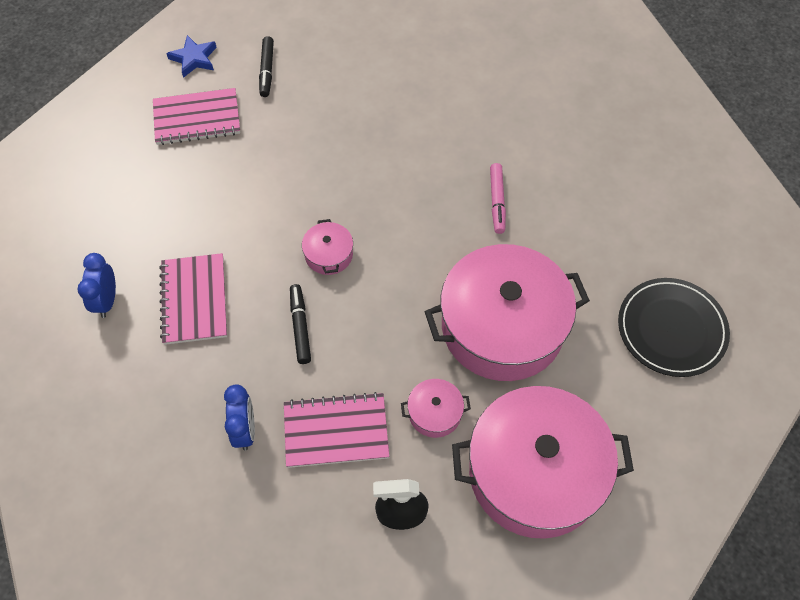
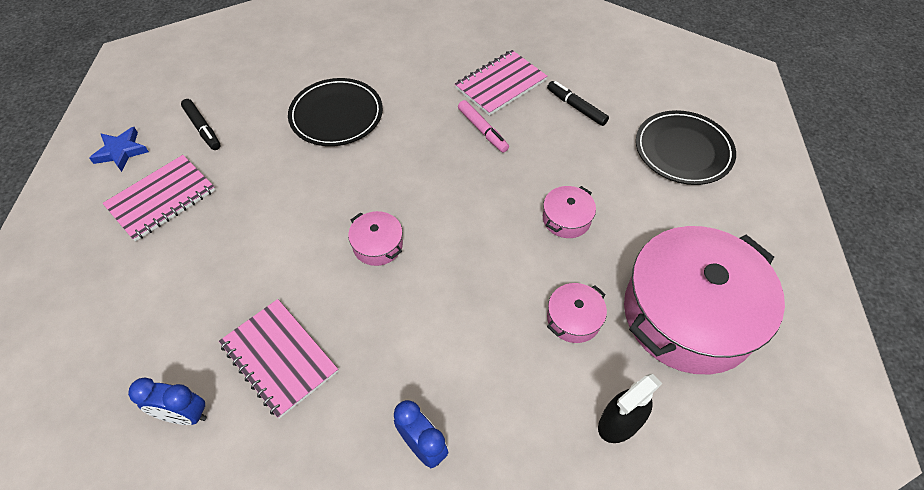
camera: 35 degrees left, 5 degrees down
(107, 301) = (184, 415): blue clock -> blue clock turned 45 degrees counterclockwise
(300, 327) = (400, 320): black marker -> black marker (576, 107)
(336, 431) = (506, 390): pink notebook -> pink notebook (500, 84)
(381, 116) = (336, 115): none -> black plate
(502, 326) = (566, 219): pink pot -> pink pot, size x0.41

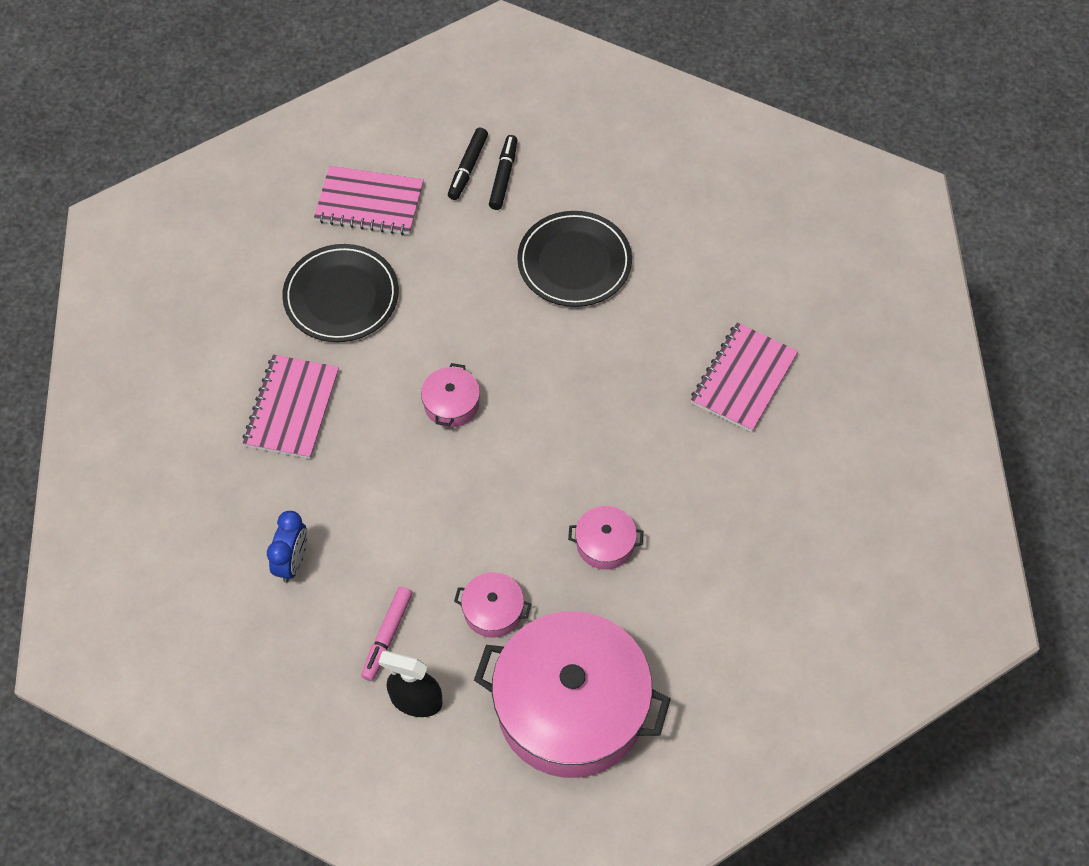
camera: 55 degrees right, 5 degrees up
(121, 151) = (392, 129): blue star -> none
(184, 415) = (203, 380): blue clock -> none
(482, 130) = (661, 402): pink marker -> pink marker (387, 636)
(500, 84) = (743, 379): pink notebook -> pink notebook turned 75 degrees counterclockwise
(576, 107) = (770, 471): black marker -> black marker (503, 176)
(683, 150) = (791, 608): black plate -> black plate (341, 296)

